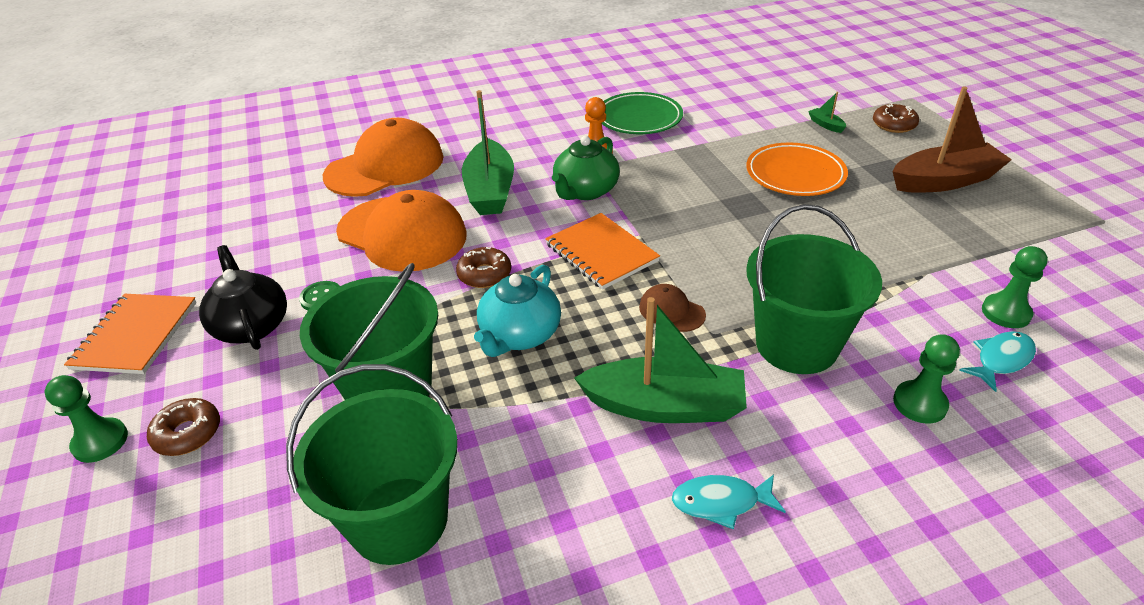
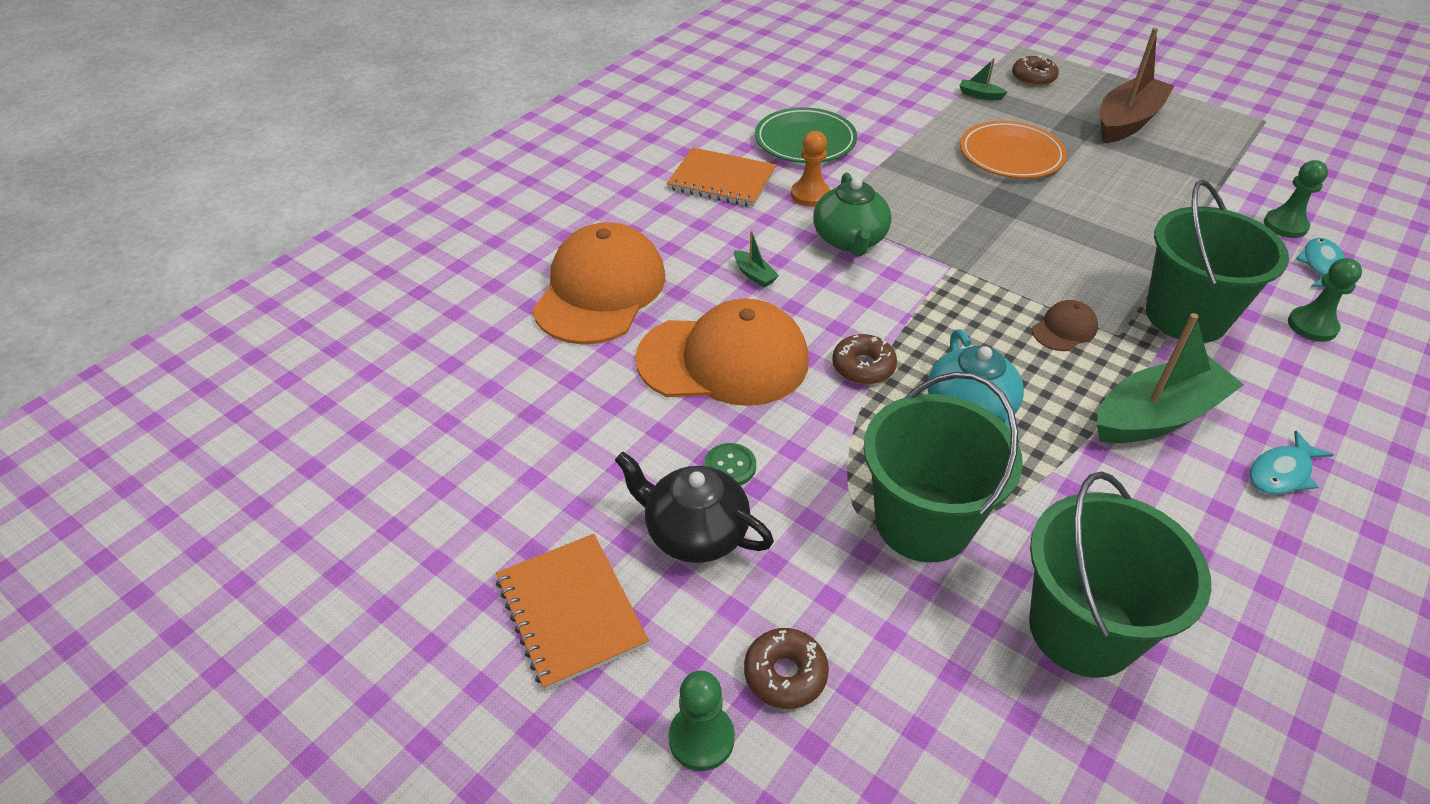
camera: 35 degrees left, 5 degrees up
(490, 190) = (754, 275): green boat -> green boat, size x0.41
(601, 253) = (941, 299): orange notebook -> orange notebook (722, 180)
(671, 311) = (1064, 329): brown cap -> brown cap turned 135 degrees clockwise

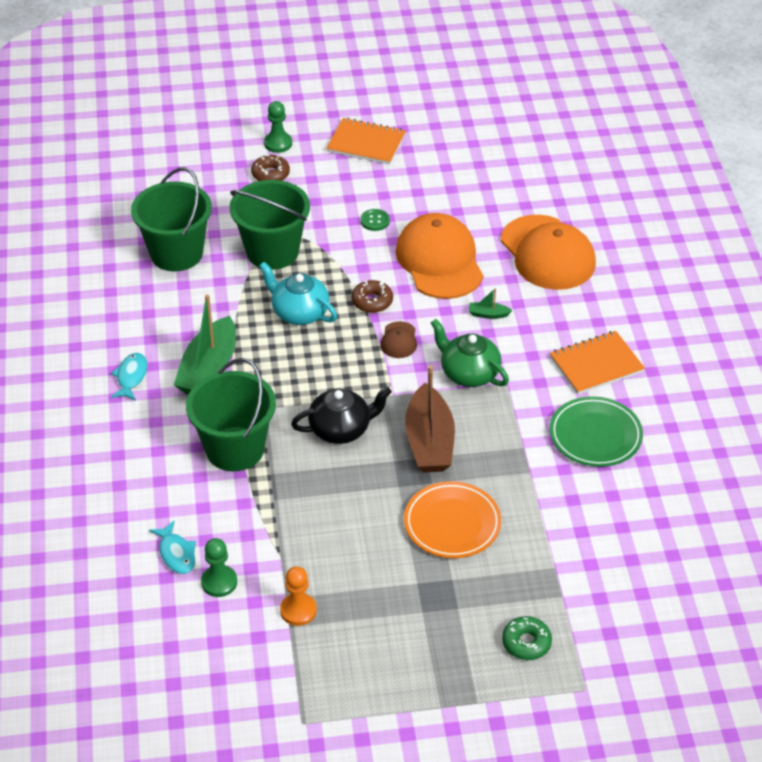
camera: 135 degrees right, 0 degrees up
(695, 532) = (357, 191): black teapot -> black teapot (341, 429)
(724, 360) = (439, 261): orange cap -> orange cap turned 120 degrees clockwise
(810, 195) = (532, 391): orange pawn -> orange pawn (298, 610)
(980, 95) = (541, 583): green boat -> none
(1033, 78) = (526, 643): brown donut -> green donut
(1064, 329) = (294, 393): brown cap -> brown cap (399, 340)
(1127, 121) = (406, 633): brown boat -> brown boat (429, 442)
(1312, 326) = (159, 492): green pawn -> none

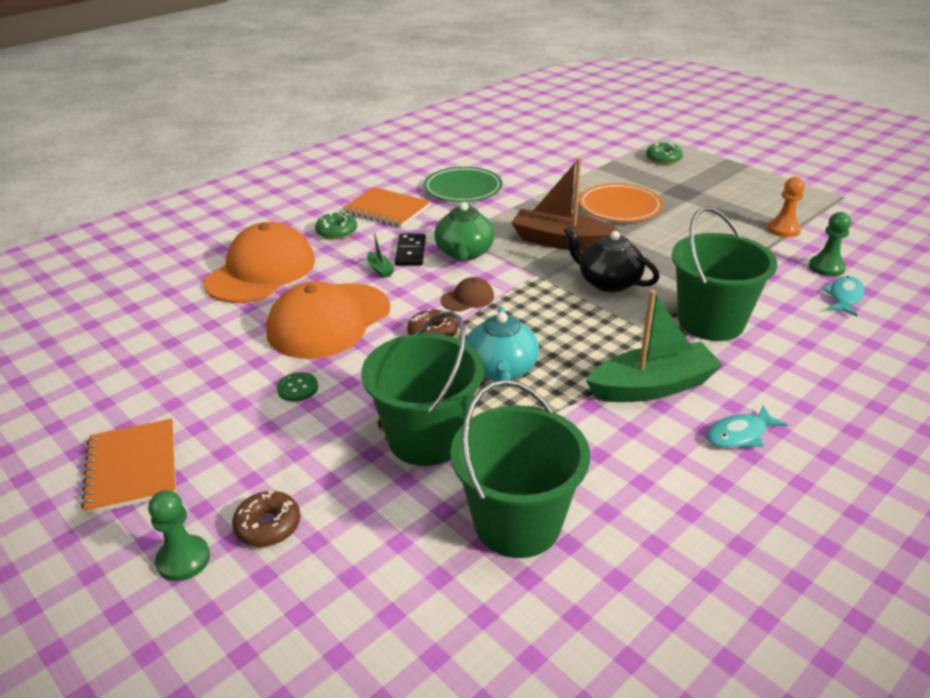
camera: 125 degrees left, 10 degrees down
(429, 442) = (561, 241): brown boat -> brown boat turned 120 degrees counterclockwise
(500, 343) = (410, 252): none -> black domino
(579, 316) = (336, 232): none -> green donut

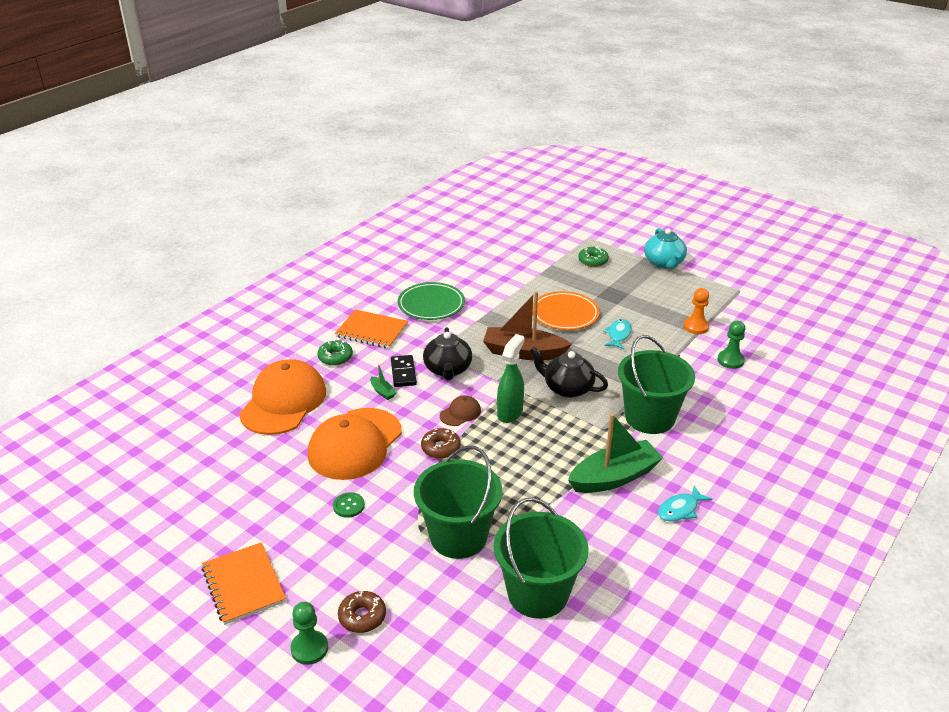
camera: 10 degrees left, 0 degrees up
(464, 253) = (448, 370): green teapot -> black teapot
(501, 370) = (500, 474): turquoise teapot -> turquoise teapot (664, 263)
(529, 303) = (510, 413): none -> green spray bottle
(844, 297) = (745, 386): turquoise fish -> turquoise fish (618, 335)

